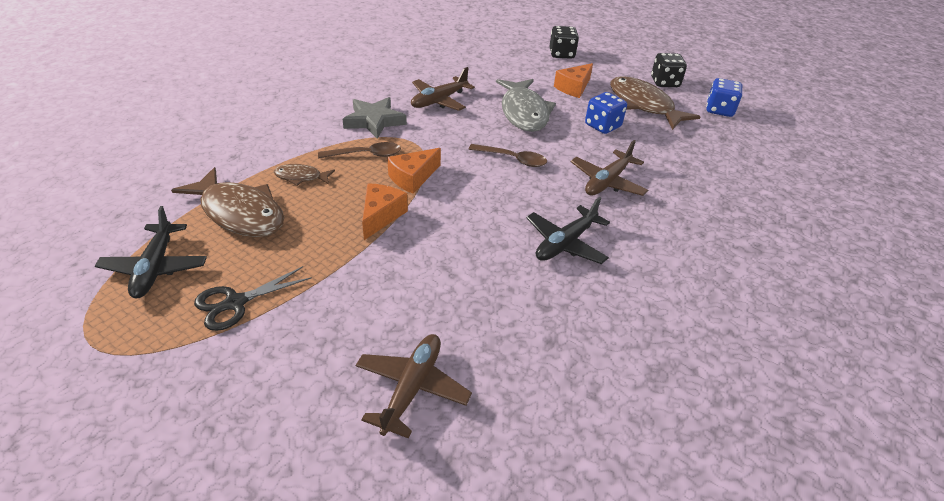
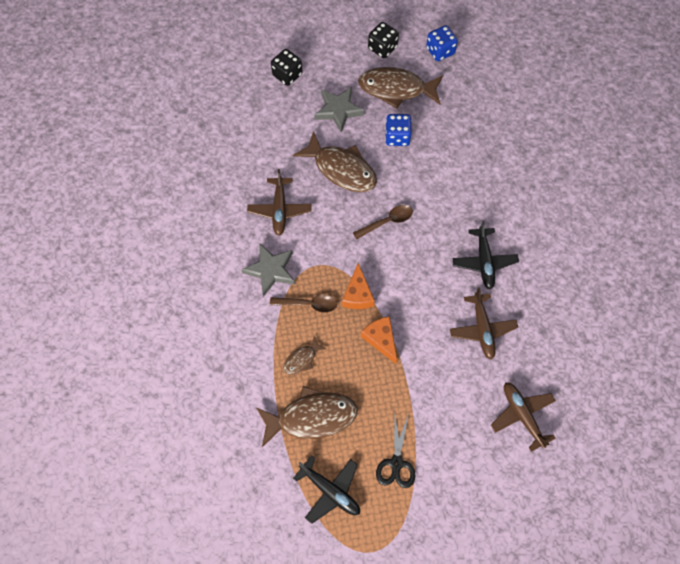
camera: 45 degrees left, 25 degrees up
(366, 155) = (308, 304): brown spoon -> brown spoon turned 60 degrees clockwise
(524, 112) = (341, 169): grey fish -> brown fish
(573, 88) = (338, 110): orange cheese -> grey star
(607, 182) = (452, 190): brown plane -> brown plane (482, 329)

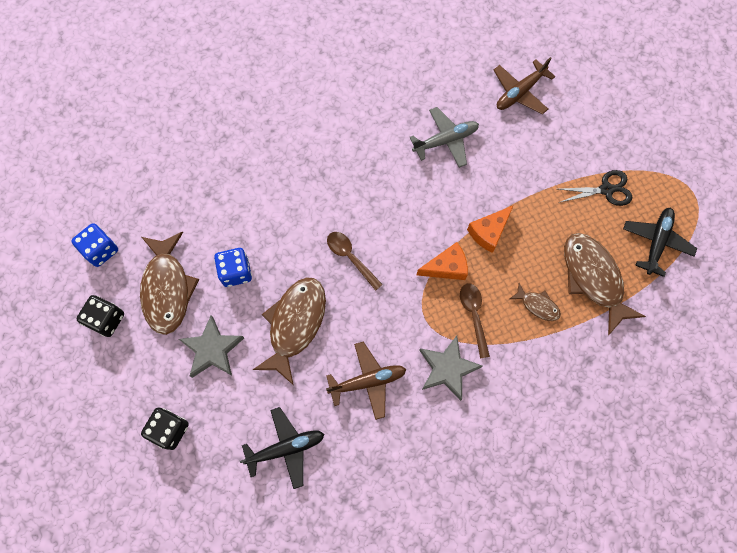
camera: 105 degrees left, 5 degrees up
(482, 329) = (445, 140): brown plane -> grey plane
(484, 261) = (371, 152): black plane -> black plane (286, 448)

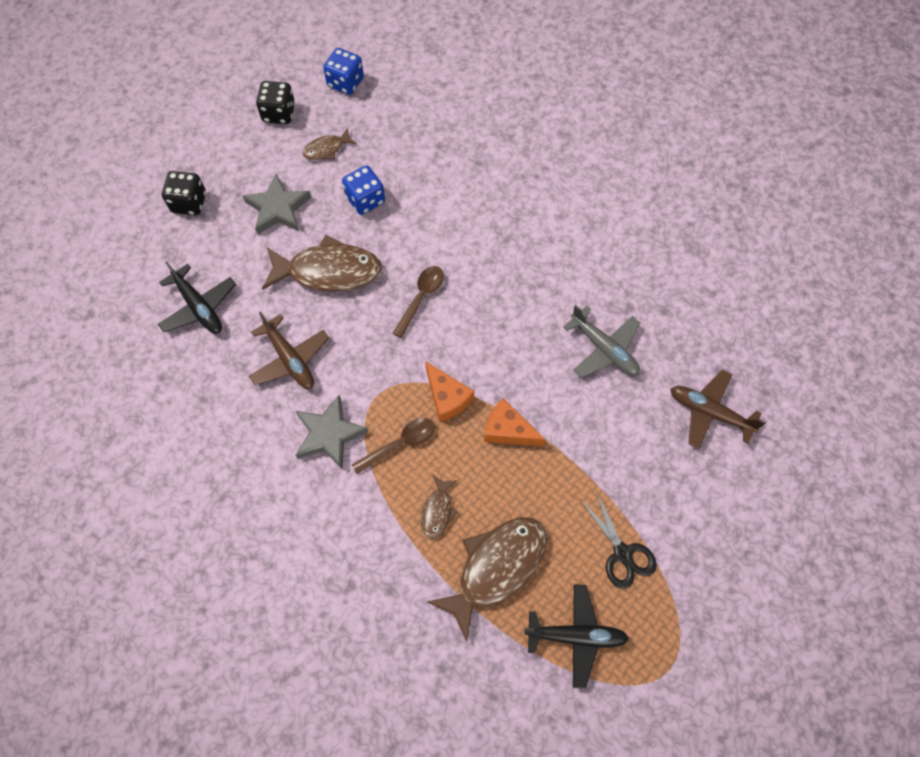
camera: 70 degrees right, 5 degrees down
(167, 289) = (326, 149): brown fish -> brown fish, size x0.49

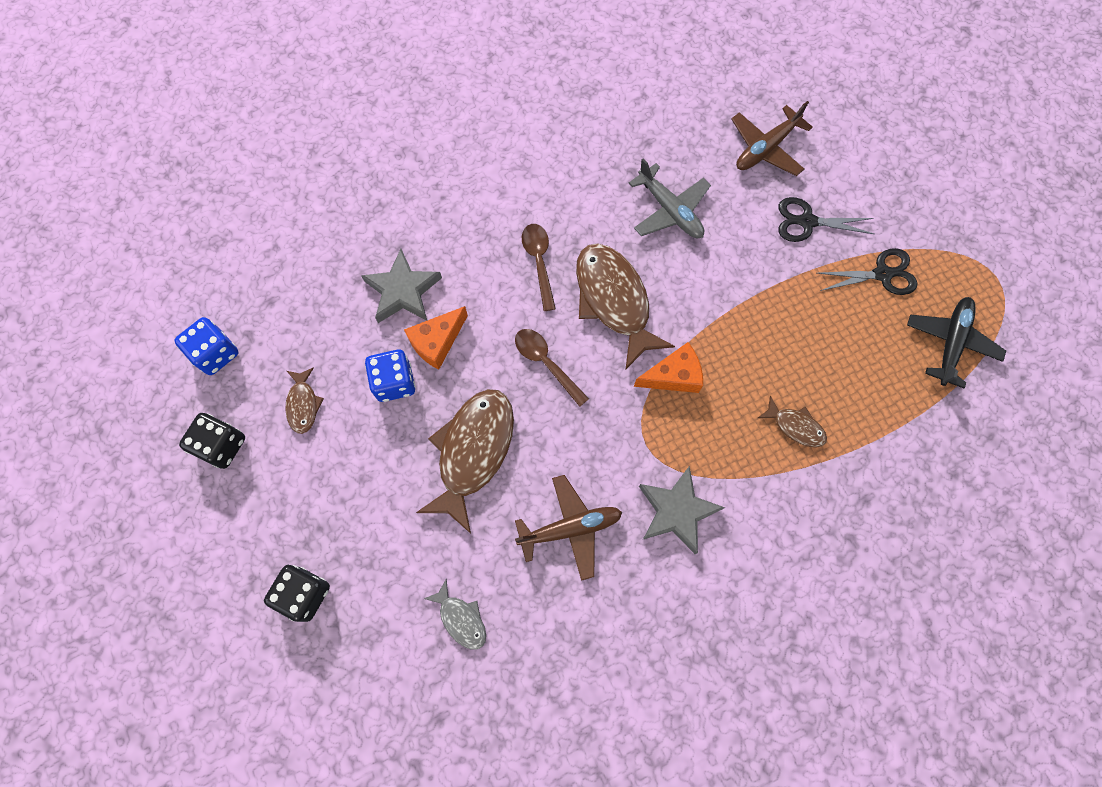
camera: 70 degrees left, 5 degrees up
(199, 307) = (461, 618): black plane -> grey fish
(278, 209) = (362, 485): grey star -> grey star (403, 291)
(400, 444) = (711, 440): brown spoon -> brown spoon (539, 262)
(496, 568) = (868, 391): brown fish -> brown fish (614, 301)
(508, 430) = (728, 329): orange cheese -> orange cheese (437, 342)
(604, 349) = (670, 210): grey plane -> grey plane turned 75 degrees clockwise
(647, 470) = (807, 222): none -> black scissors

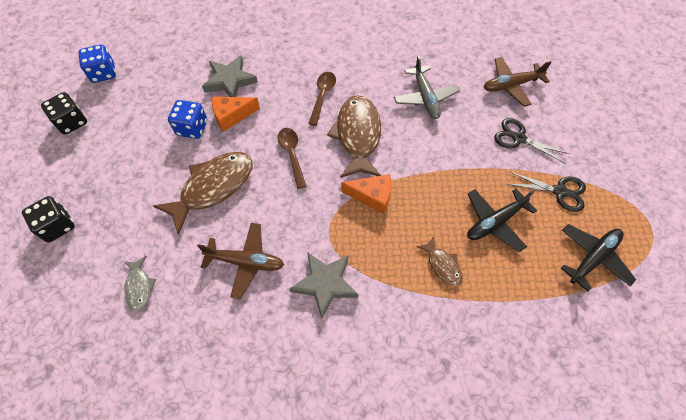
camera: 25 degrees right, 10 degrees down
(303, 404) = (132, 119): brown fish -> none
(828, 346) = (495, 222): none -> black plane

